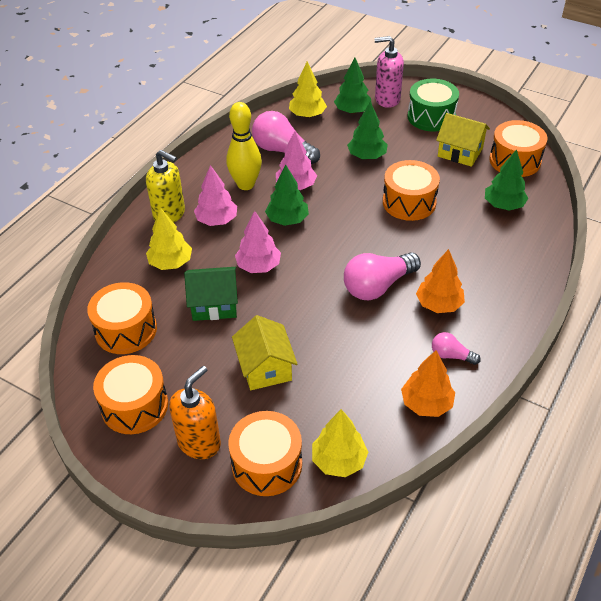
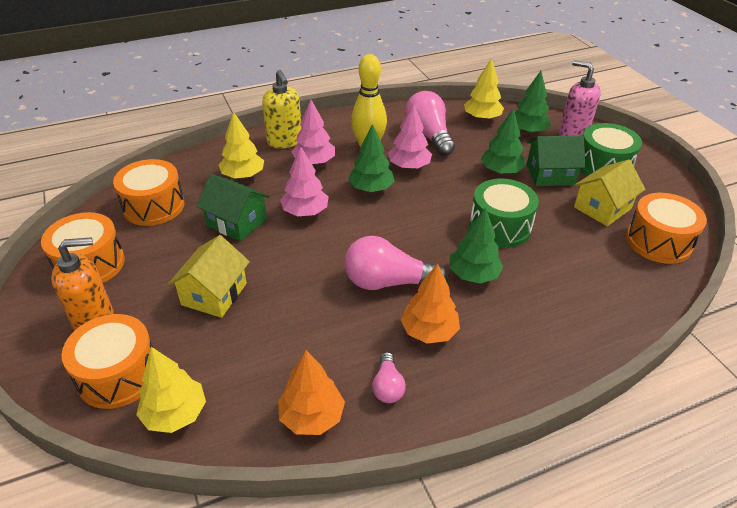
camera: 35 degrees right, 5 degrees down
(403, 142) = (550, 175): none -> green house
(409, 202) = (500, 226): orange drum -> green drum
(451, 355) = (387, 386): pink light bulb -> pink light bulb turned 150 degrees counterclockwise
(460, 152) = (602, 208): yellow house -> yellow house turned 75 degrees clockwise
(503, 205) = (600, 276): green tree -> green tree (473, 275)

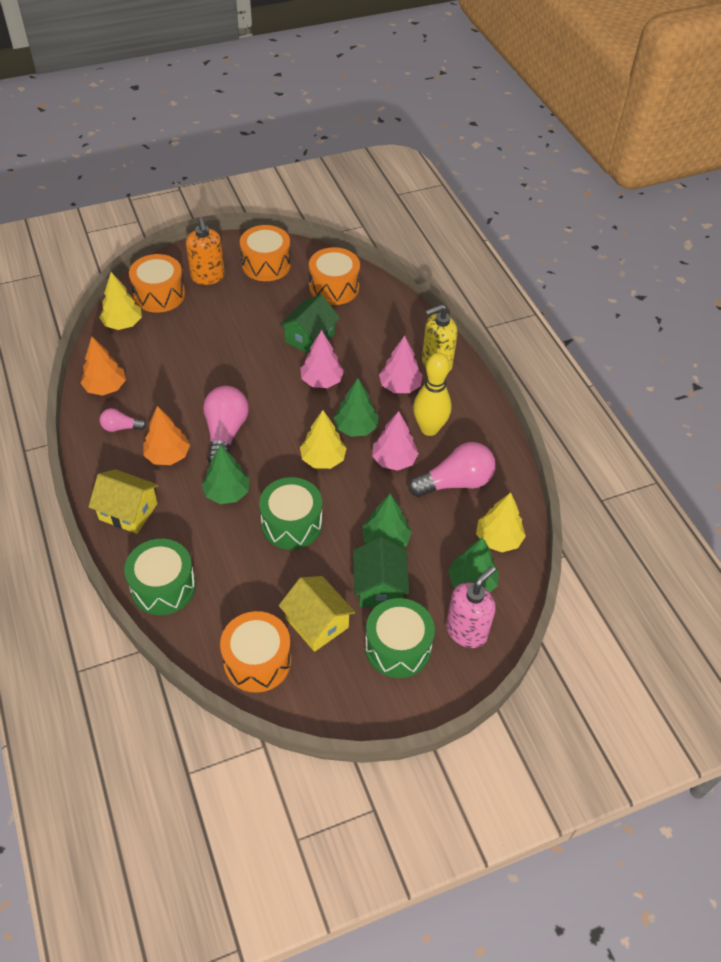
camera: 90 degrees right, 10 degrees up
(214, 294) = (226, 332): yellow house -> yellow house (128, 511)
(243, 176) = (377, 337): yellow tree -> yellow tree (323, 459)
(611, 316) = (163, 586): none -> green drum

